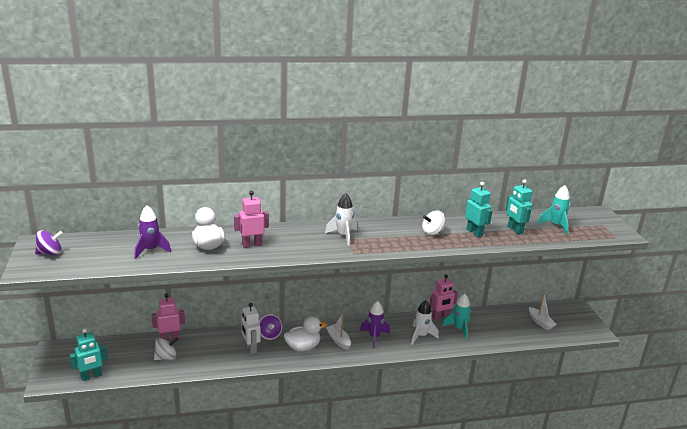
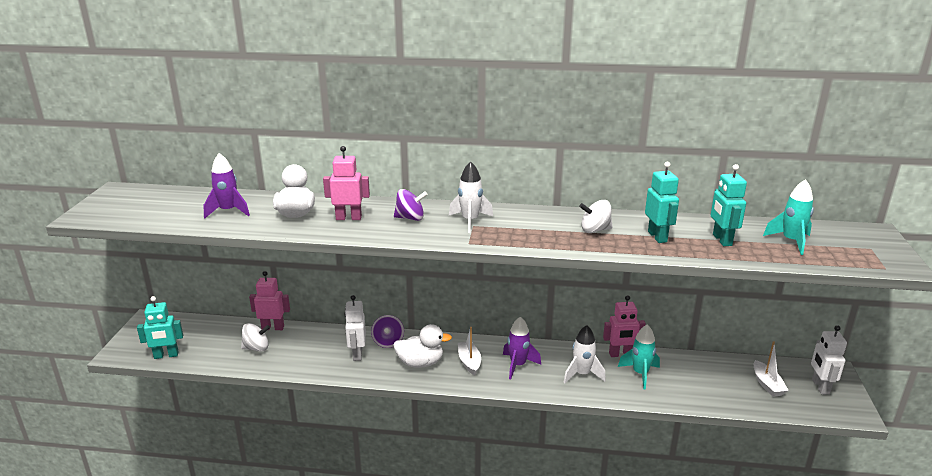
camera: 20 degrees right, 0 degrees up
(50, 253) = (122, 202): purple spinning top -> purple spinning top (410, 218)
(571, 318) = (820, 387): none -> white robot

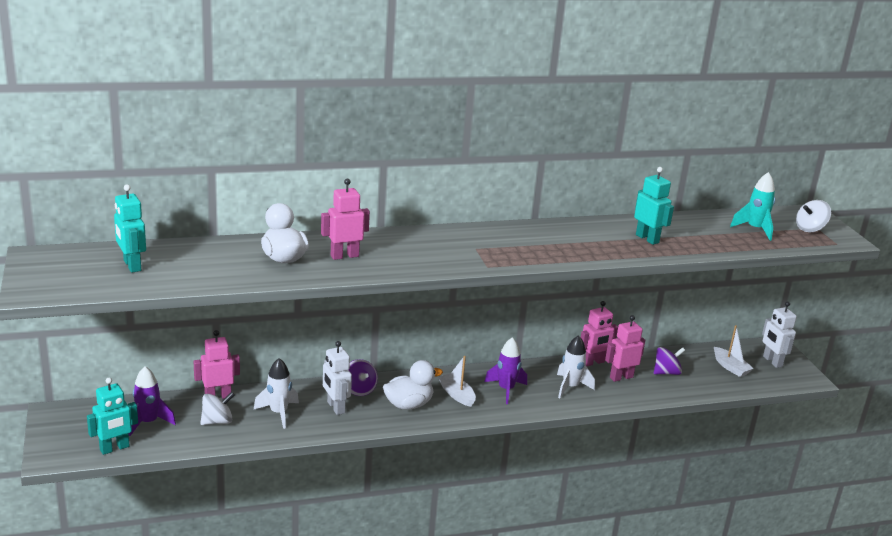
camera: 25 degrees left, 0 degrees up
(228, 211) = (204, 264): purple rocket -> purple rocket (148, 422)
(410, 218) = (407, 248): purple spinning top -> purple spinning top (666, 372)
(470, 221) = (469, 244): white rocket -> white rocket (278, 413)
(595, 230) = (589, 239): white spinning top -> white spinning top (810, 229)
(640, 374) = (621, 377): turquoise rocket -> pink robot
(721, 240) = (701, 235): turquoise robot -> turquoise robot (132, 265)

